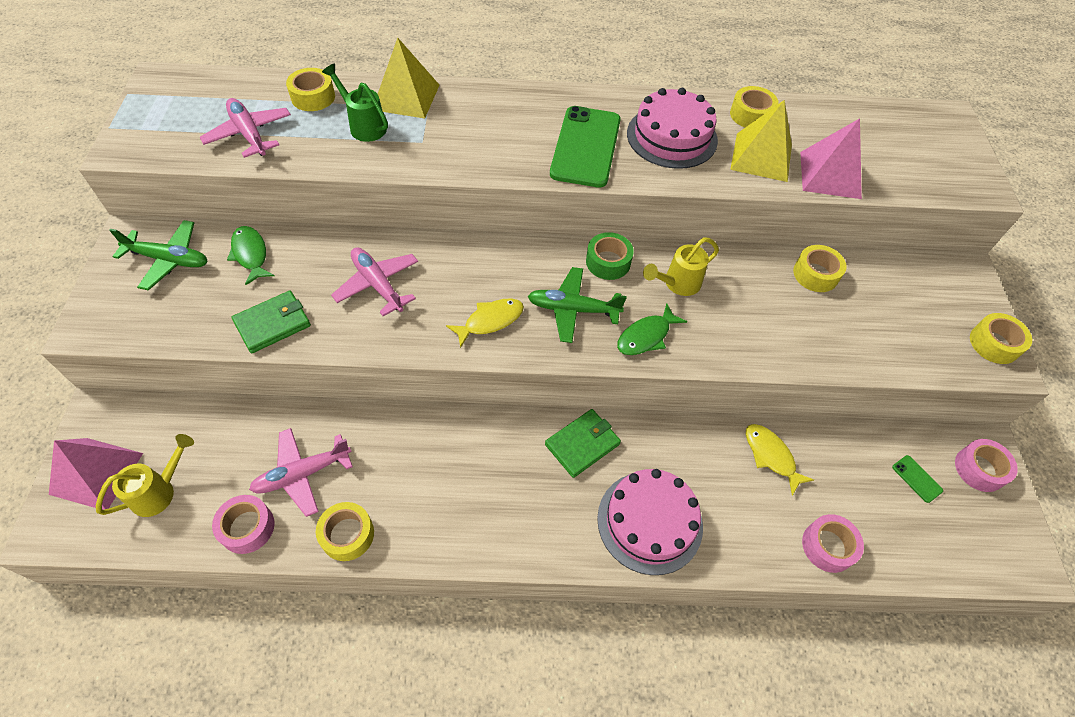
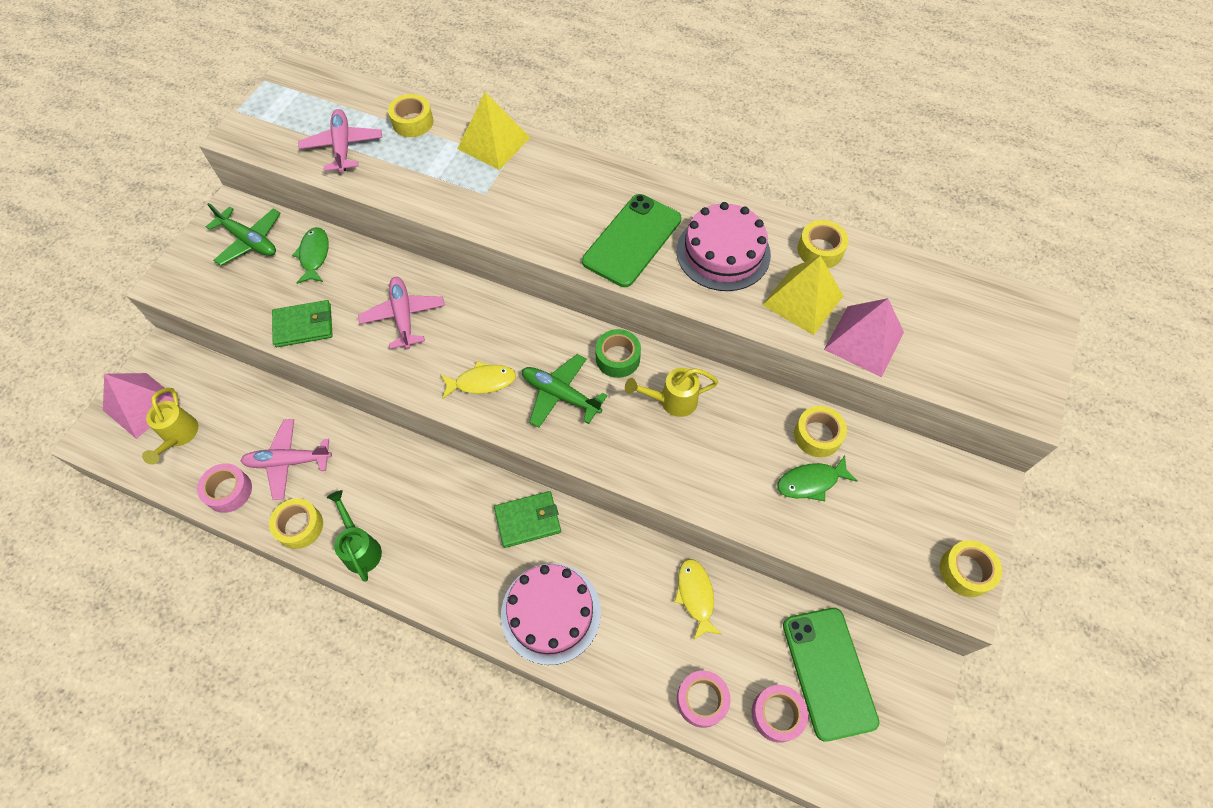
camera: 25 degrees right, 5 degrees up
(160, 491) = (179, 436): yellow watering can -> yellow watering can turned 105 degrees clockwise
(363, 125) = (442, 163): green watering can -> green watering can (360, 547)
(646, 336) = (613, 443): green fish -> green fish (811, 482)
(916, 479) = (828, 672): green phone -> green phone, size x2.49
(979, 469) = (901, 688): pink tape -> pink tape (777, 714)

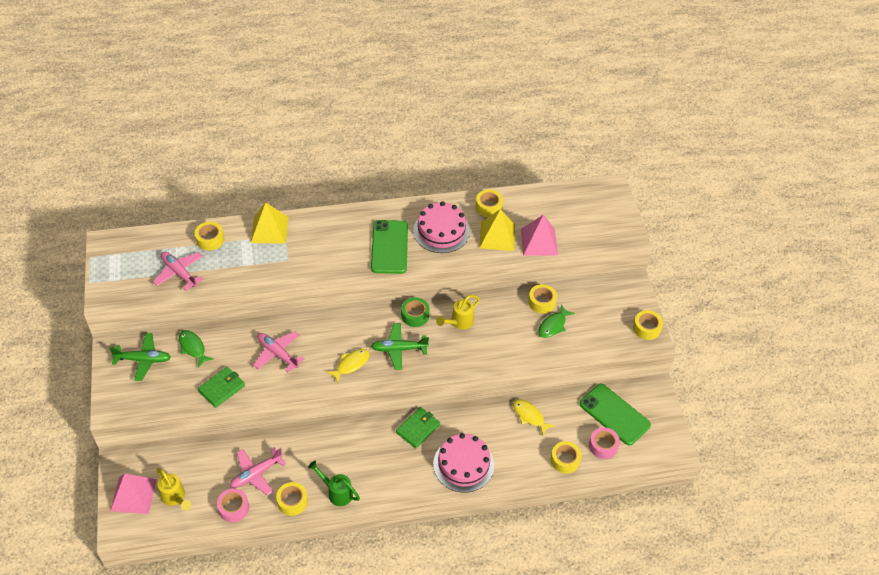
camera: 35 degrees left, 10 degrees down
(701, 700) = (565, 460): pink tape -> yellow tape

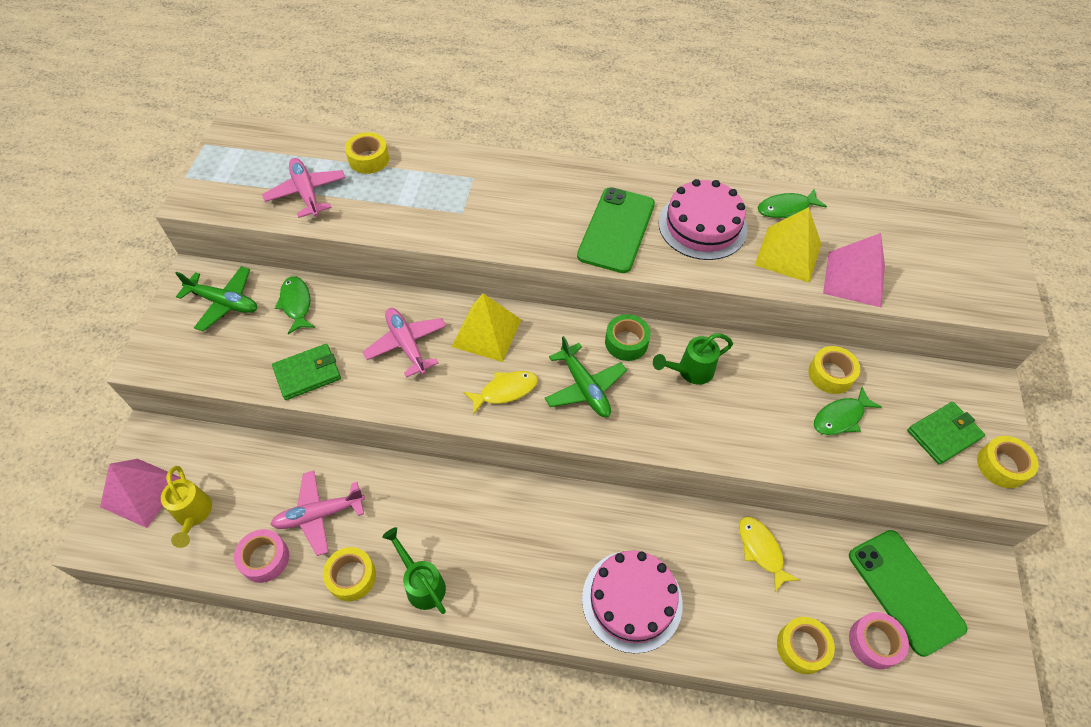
camera: 20 degrees right, 5 degrees up
(269, 230) = (454, 165): yellow pyramid -> yellow pyramid (487, 333)
(399, 349) = (584, 387): green plane -> green plane turned 135 degrees counterclockwise
(418, 428) = (579, 517): green wallet -> green wallet (943, 434)
(459, 322) = (690, 371): yellow watering can -> green watering can
(488, 207) = (786, 208): yellow tape -> green fish

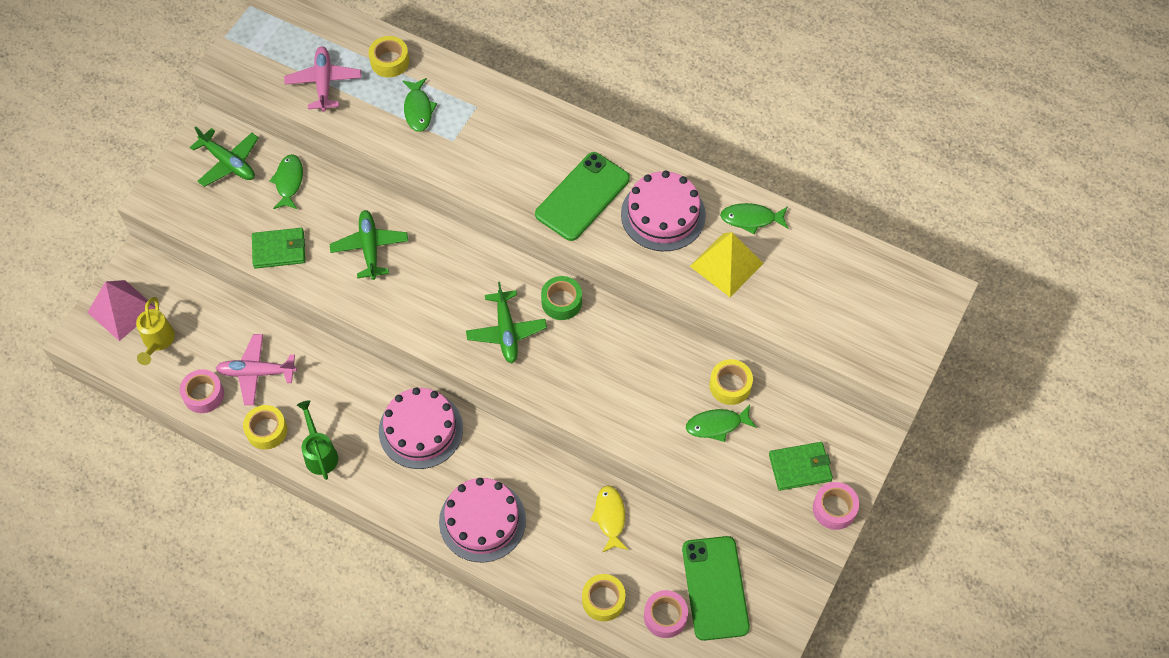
camera: 20 degrees right, 5 degrees up
(406, 345) = (370, 248): pink plane -> green plane
(415, 194) = (418, 109): none -> green fish
(487, 333) = (443, 257): yellow pyramid -> none
(505, 391) = (437, 314): yellow fish -> none
(523, 520) = (421, 429): none -> pink cake
(690, 371) = (605, 345): green watering can -> none
(854, 279) = (773, 305): pink pyramid -> none
(1001, 466) = (834, 509): yellow tape -> pink tape

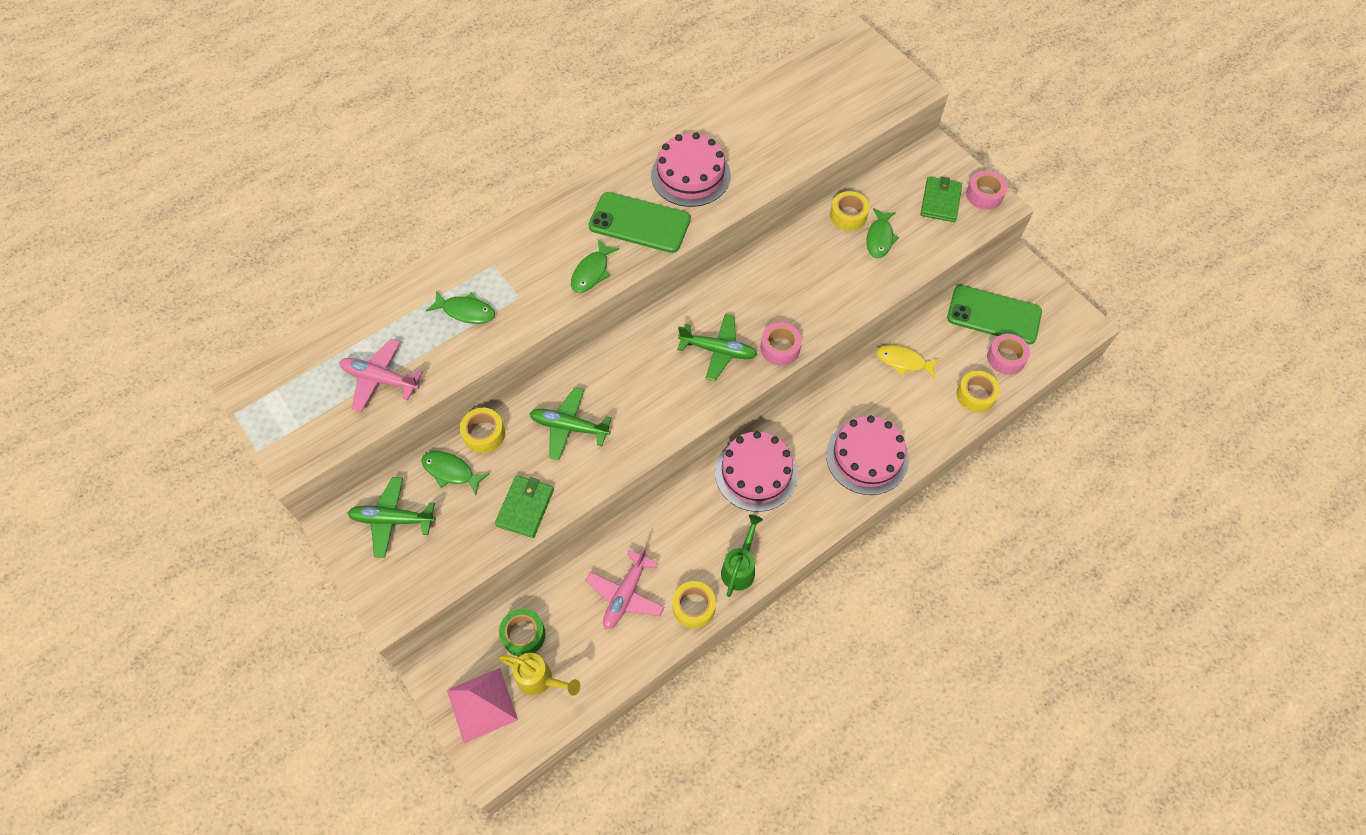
camera: 65 degrees left, 0 degrees up
(204, 395) = (625, 654): pink tape -> pink tape (780, 348)
(229, 163) = (392, 520): green plane -> green plane turned 150 degrees counterclockwise
(319, 453) = (740, 567): green watering can -> green watering can turned 105 degrees clockwise
(390, 61) = (394, 315): yellow tape -> yellow tape (484, 434)
(561, 302) = (710, 299): green tape -> green tape (523, 635)
(582, 196) = (639, 223): green phone -> green phone turned 45 degrees counterclockwise
(726, 264) = (762, 153): yellow pyramid -> none
(751, 219) = (728, 121): green fish -> green fish (591, 272)

